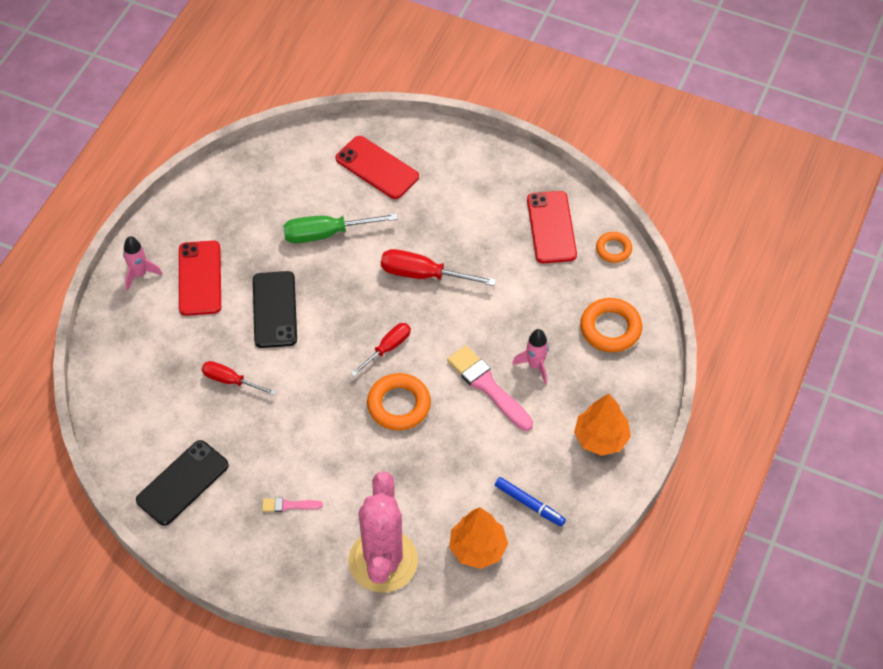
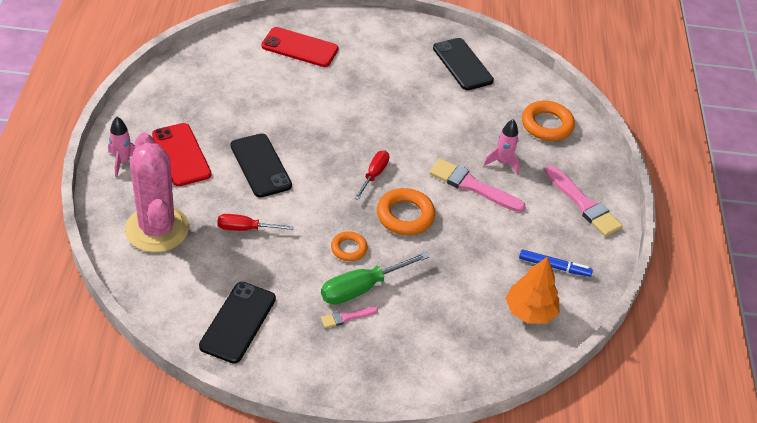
camera: 25 degrees left, 10 degrees down
(326, 234) = (280, 101): green screwdriver -> green screwdriver (362, 288)
(383, 561) = (454, 342): pink cactus -> pink cactus (157, 229)
(423, 275) = (377, 115): red screwdriver -> none
(551, 227) = (462, 64): red phone -> black phone
(601, 438) = (583, 204): orange tree -> pink brush
(613, 249) = (518, 71): orange ring -> orange ring (348, 249)

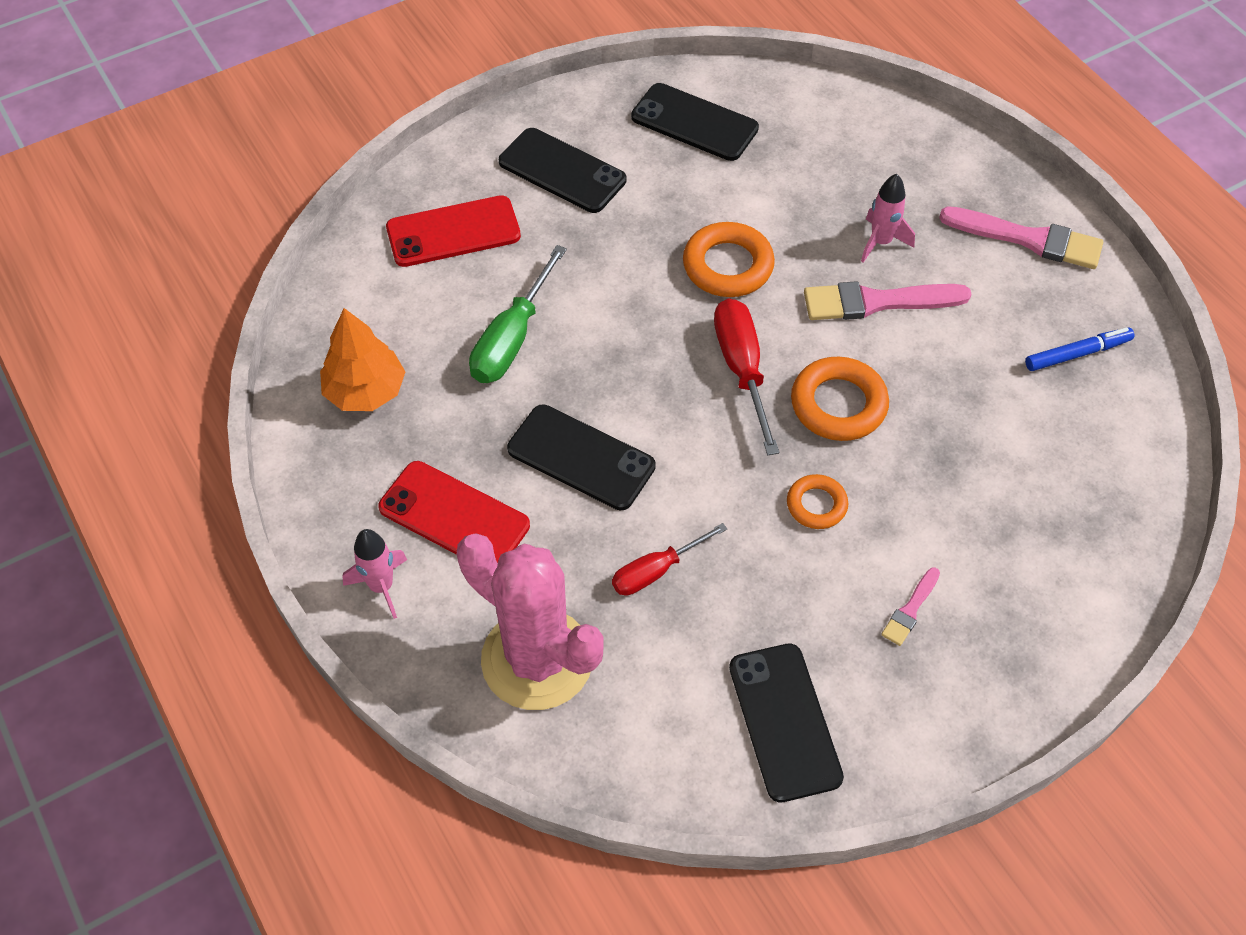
camera: 30 degrees left, 10 degrees up
(362, 288) = (888, 551): green screwdriver -> green screwdriver (512, 338)
(374, 175) = (742, 370): red screwdriver -> red screwdriver, size x1.53
(376, 50) = (562, 171): none -> black phone
(530, 311) = (1109, 438): orange tree -> orange tree (365, 391)
(547, 125) = (881, 149): orange ring -> orange ring (728, 266)

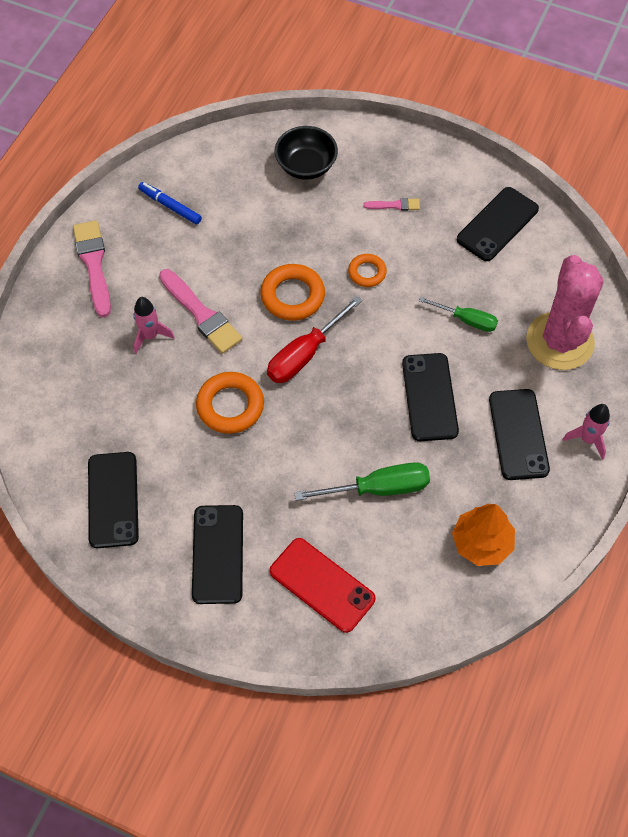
camera: 125 degrees left, 5 degrees up
(454, 516) = (518, 434): red phone -> black phone
(656, 571) = (466, 320): red screwdriver -> green screwdriver
(1056, 543) = (306, 166): none -> black bowl

